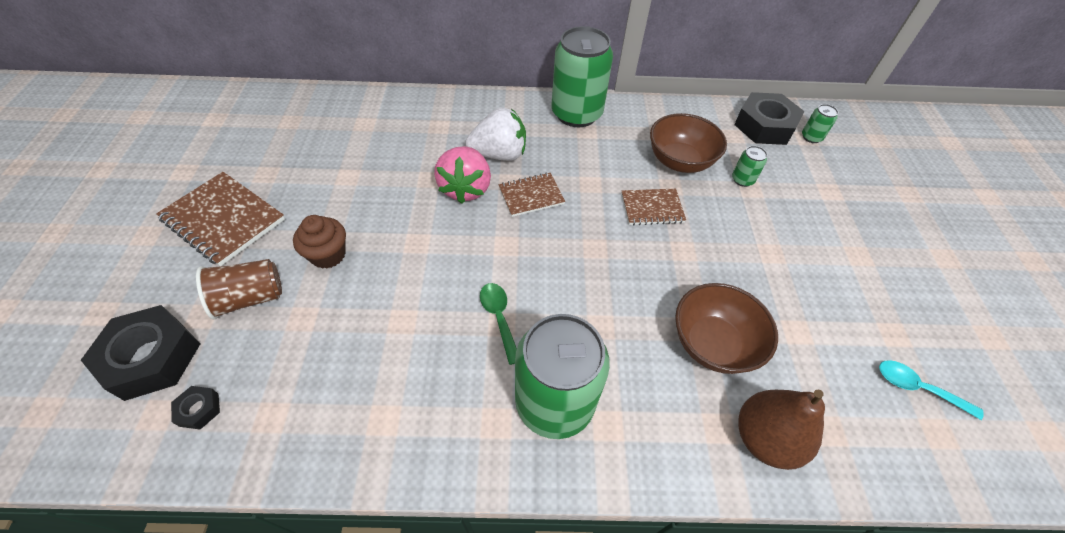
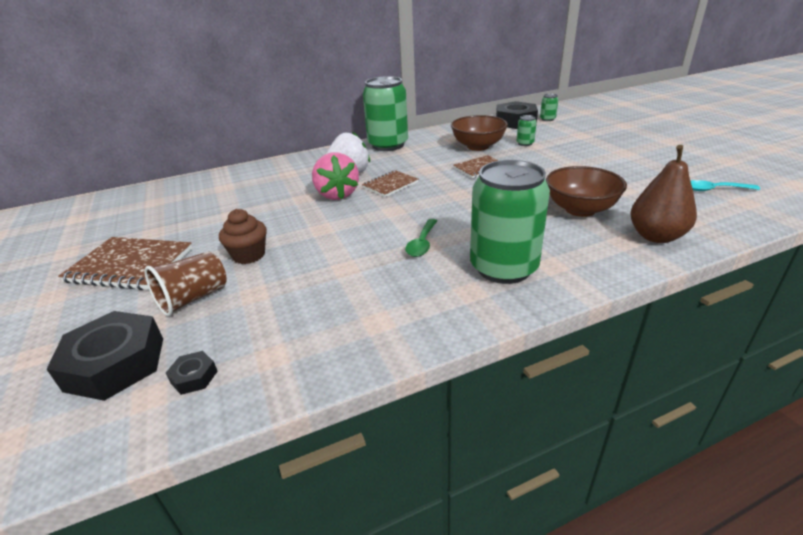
camera: 20 degrees left, 20 degrees down
(499, 318) = (422, 243): green spoon -> green spoon turned 120 degrees counterclockwise

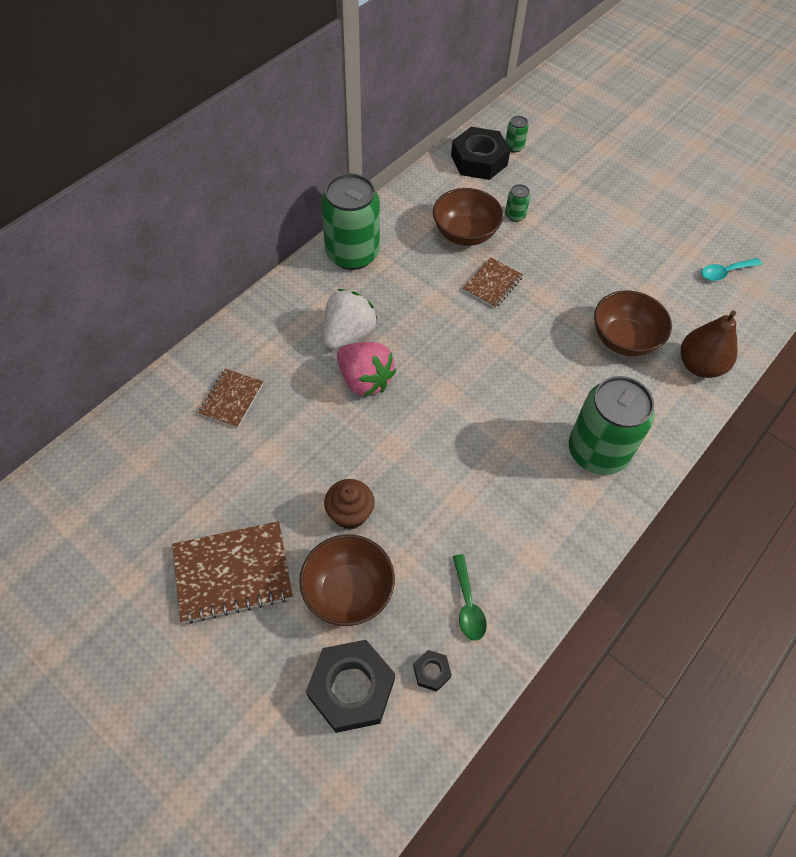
camera: 30 degrees left, 25 degrees up
(193, 298) = (348, 591): brown cup -> brown bowl
(390, 185) = (413, 344): brown notebook -> brown notebook (231, 399)
(422, 243) = (508, 439): green spoon -> green spoon (467, 604)

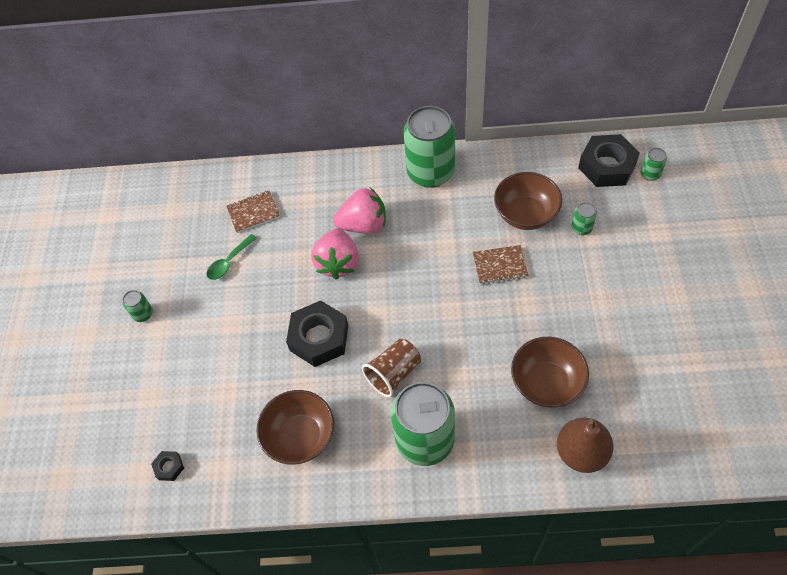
camera: 55 degrees right, 0 degrees up
(233, 573) = (143, 314): brown notebook -> green can
(348, 334) = (363, 225): white strawberry -> pink strawberry
(348, 591) = (182, 380): brown bowl -> brown bowl (300, 437)
(350, 513) = (234, 337): brown cupcake -> none
(351, 688) = (124, 433): black nut -> black nut (319, 338)
(467, 604) = (231, 451): green spoon -> green spoon (229, 262)
(516, 425) = (393, 373): none -> brown cup
(725, 272) = (704, 404): turquoise spoon -> none

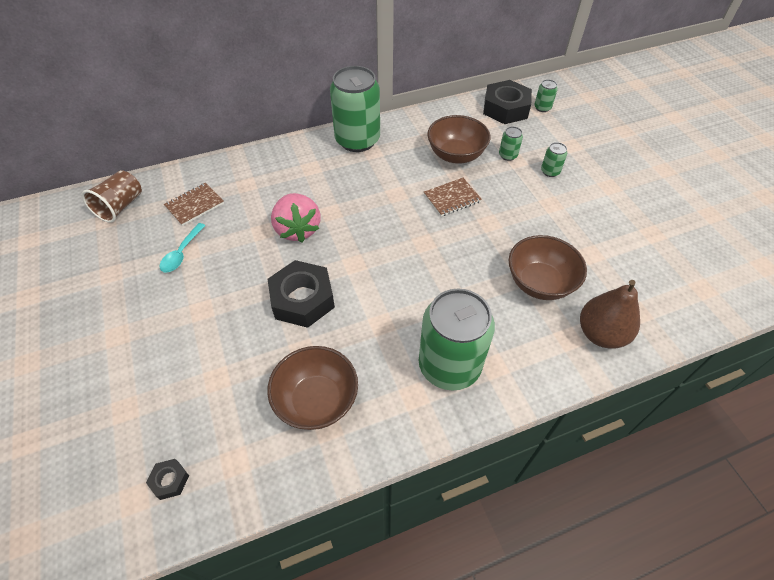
camera: 25 degrees left, 5 degrees down
(143, 314) = (94, 325): green can -> green can (550, 171)
(229, 262) = (182, 253): green spoon -> turquoise spoon
(363, 225) = (311, 193): pink strawberry -> none
(393, 373) = (392, 312): brown cup -> brown cup (120, 206)

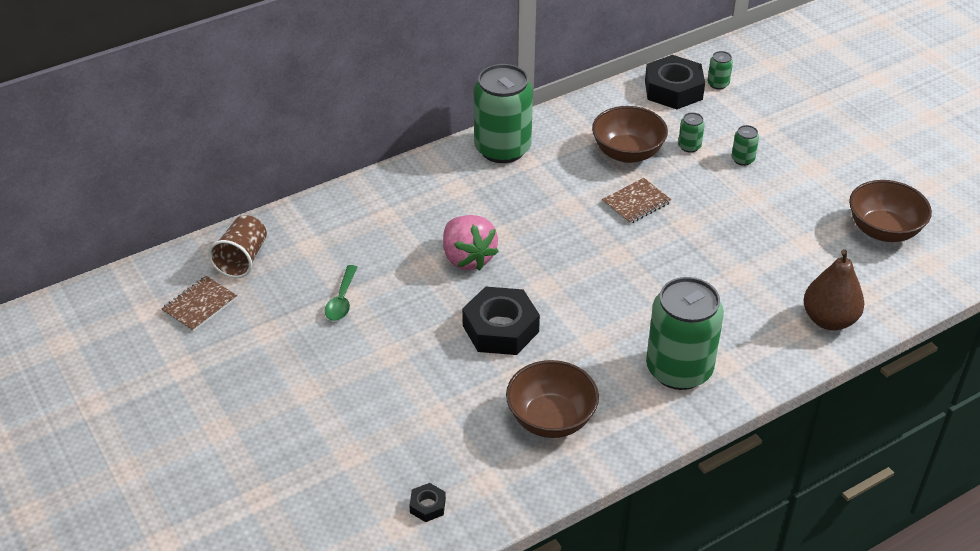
camera: 10 degrees left, 10 degrees down
(182, 253) = (342, 300): turquoise spoon -> green spoon
(194, 205) = (332, 247): brown notebook -> brown notebook (200, 305)
(539, 283) = (755, 279): brown bowl -> brown bowl (883, 230)

